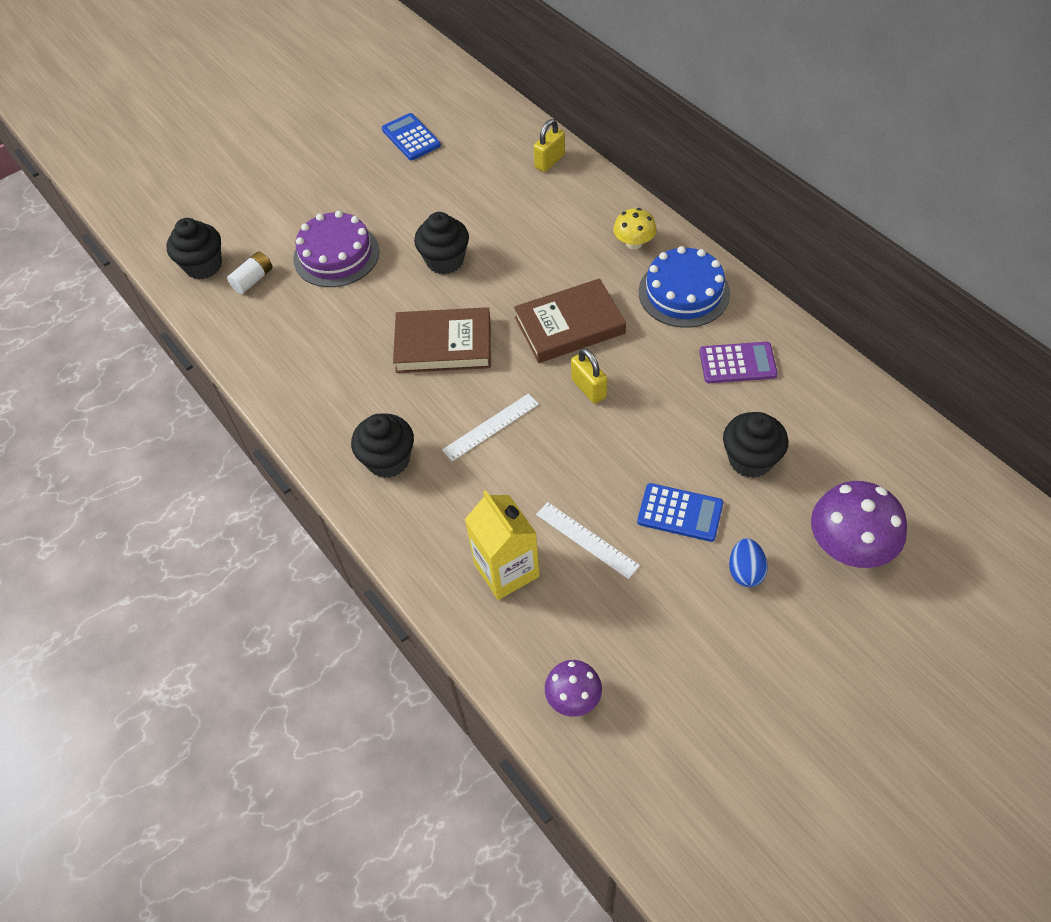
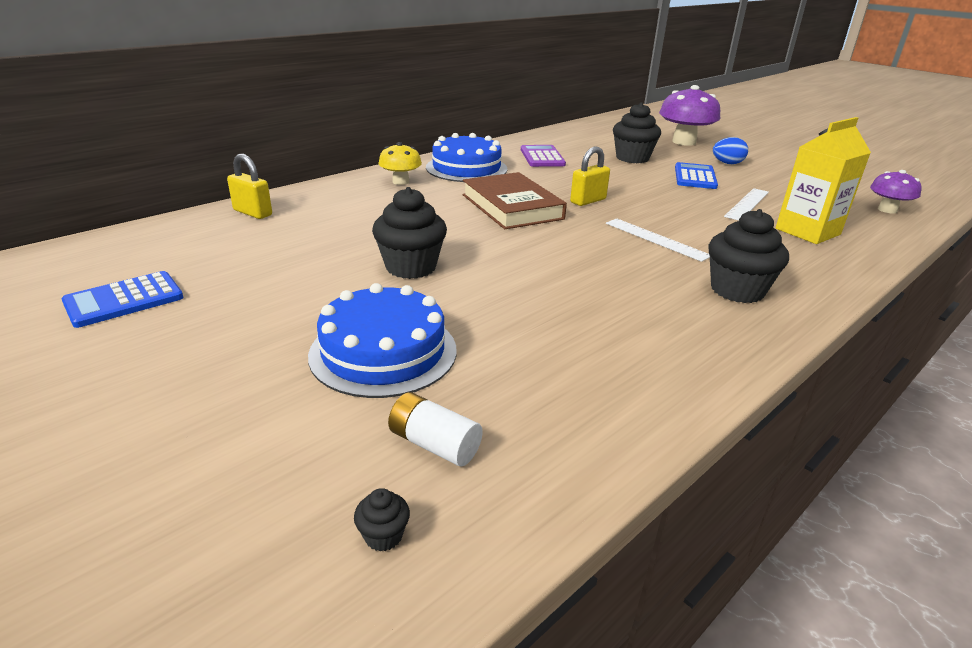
camera: 100 degrees left, 25 degrees down
(203, 266) = (383, 536): black cupcake -> black cupcake, size x0.42
(336, 255) = (383, 352): purple cake -> blue cake
(443, 345) = (553, 264): brown book -> none

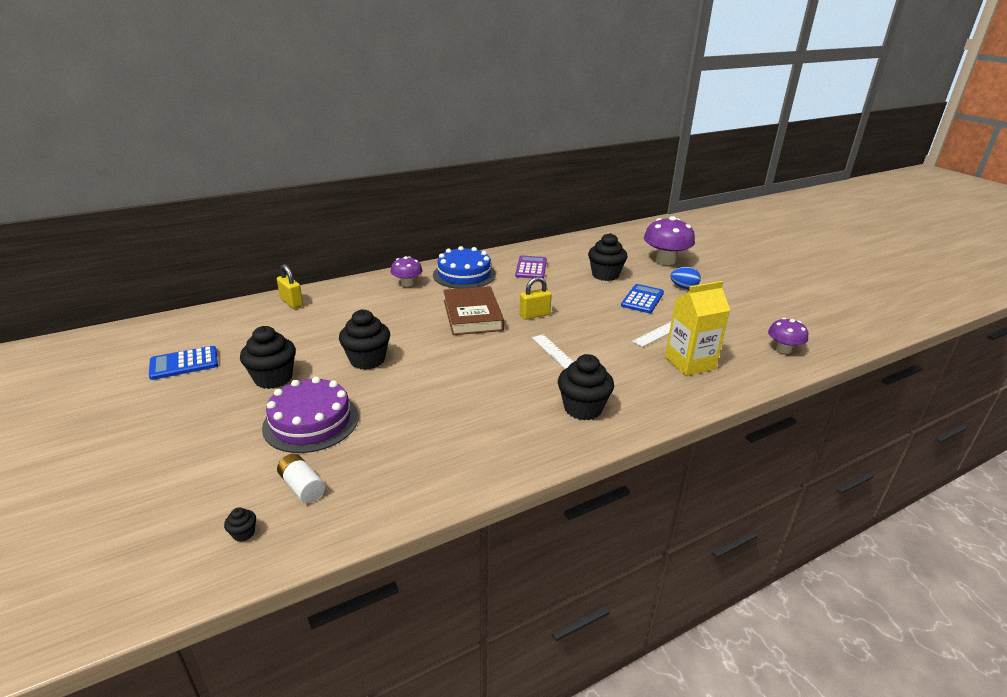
camera: 15 degrees right, 0 degrees up
(285, 303) = (273, 378): none -> black cupcake
(383, 352) = (311, 421): blue cake -> purple cake
(400, 182) = (407, 283): yellow mushroom -> purple mushroom

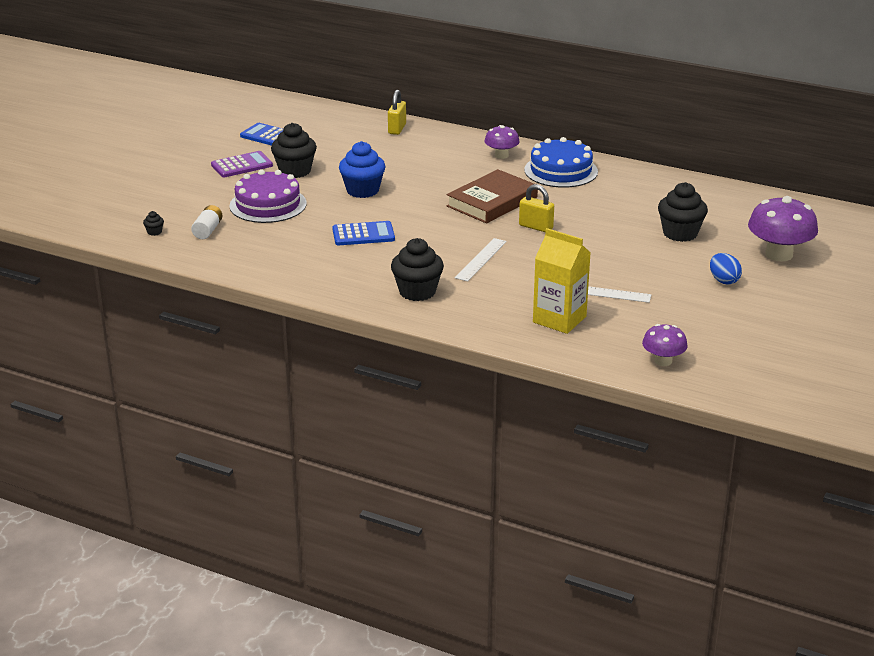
camera: 55 degrees right, 0 degrees up
(367, 360) = (362, 190): black cupcake -> blue cupcake
(531, 268) = (630, 194): purple calculator -> purple calculator (242, 165)
(642, 299) = (655, 266): blue calculator -> blue calculator (363, 234)

